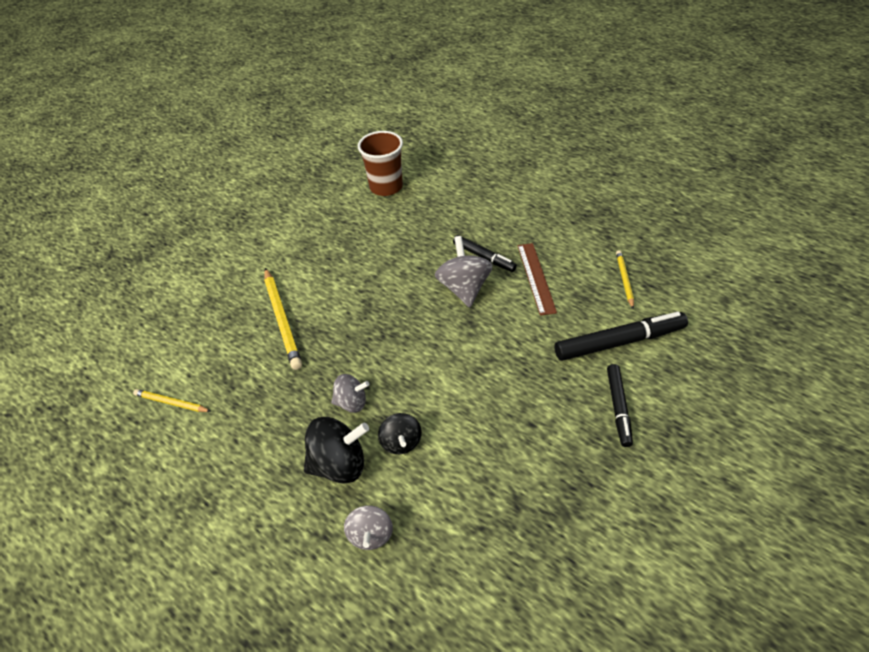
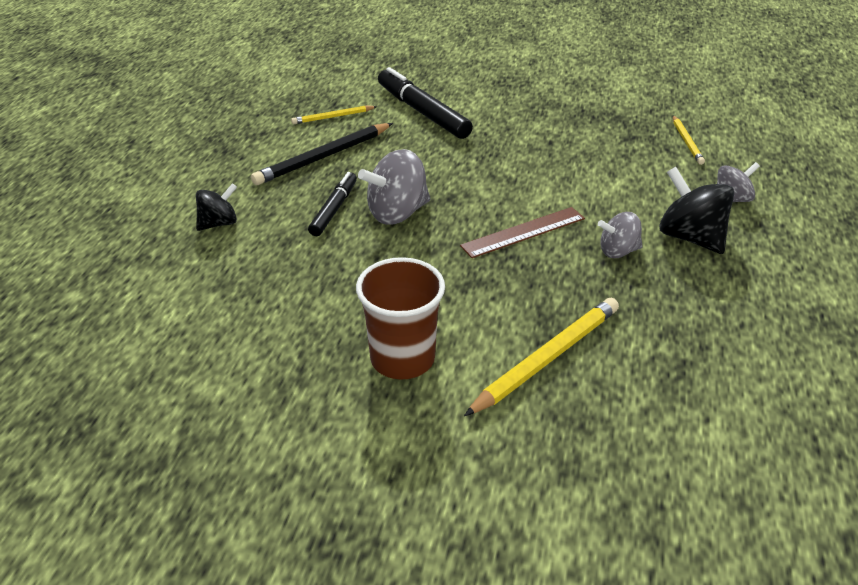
camera: 115 degrees left, 10 degrees down
(171, 402) = (758, 413): yellow pencil -> yellow pencil (687, 142)
(352, 402) = (618, 251): grey spinning top -> grey spinning top turned 75 degrees counterclockwise
(386, 187) = (191, 345): brown cup -> brown cup (402, 359)
(401, 442) = (632, 206): black spinning top -> black spinning top (219, 223)
(536, 277) = (354, 167): brown ruler -> brown ruler (523, 232)
(558, 263) = (323, 157): none -> black pencil
(618, 407) = (499, 106): black marker -> none

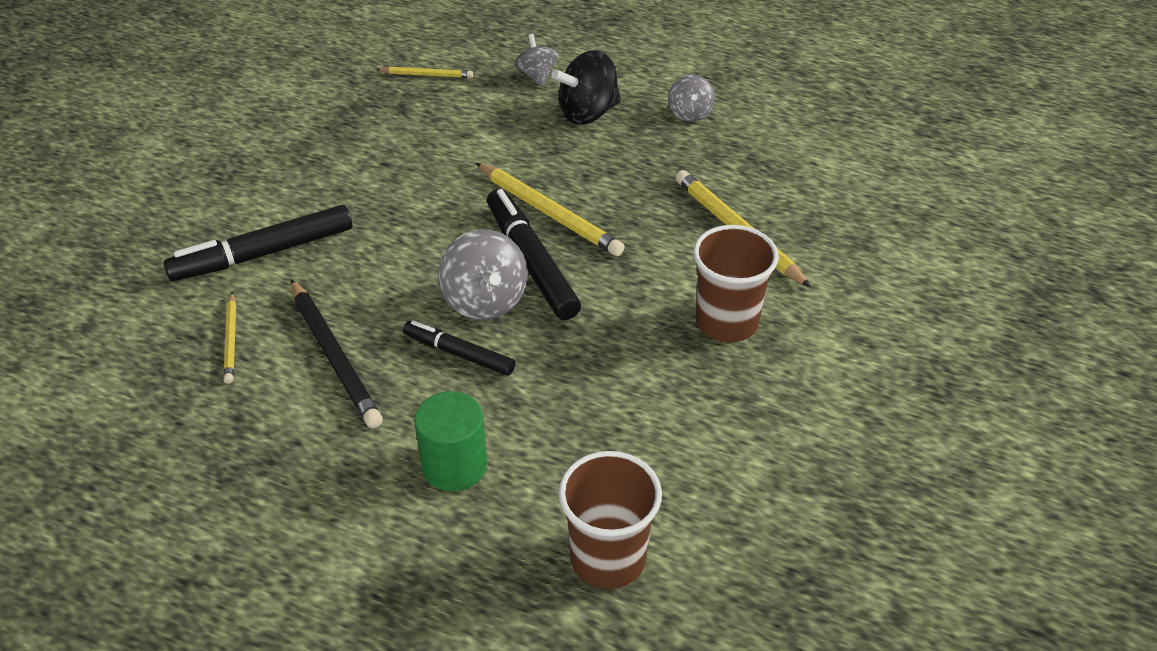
camera: 80 degrees left, 5 degrees up
(121, 308) = (608, 559): none -> brown cup
(219, 223) = (454, 465): black spinning top -> green cylinder
(453, 230) = (531, 262): none -> black marker
(523, 232) = (549, 213): brown ruler -> yellow pencil
(618, 251) = (597, 159): grey spinning top -> grey spinning top (690, 114)

